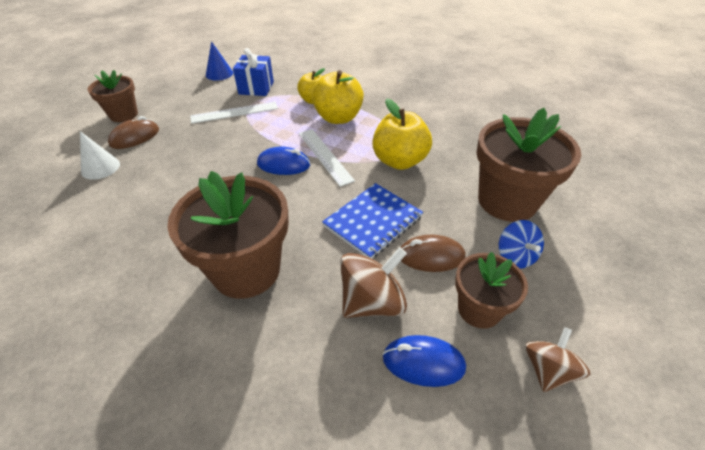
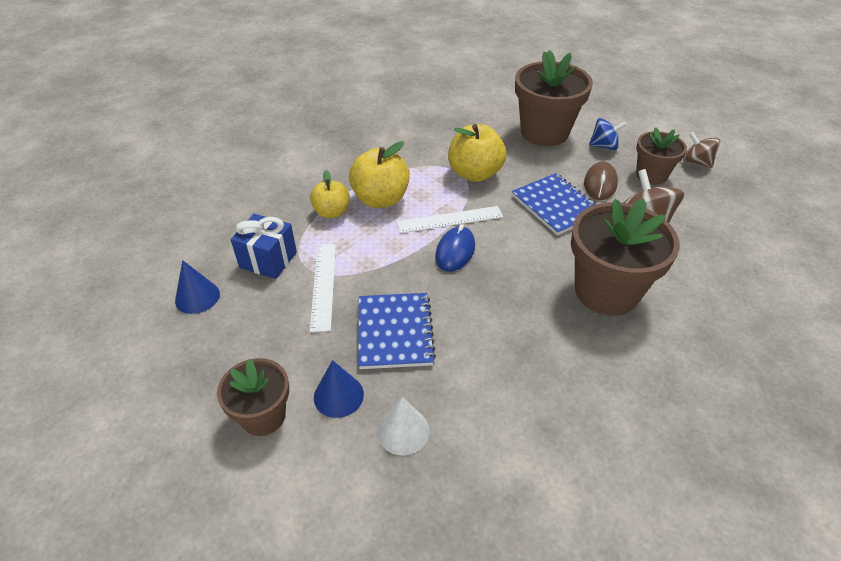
camera: 75 degrees left, 0 degrees up
(135, 137) = (338, 395): brown mouse -> blue cone
(190, 149) = (395, 332): none -> blue notebook
(423, 362) = (694, 209): blue mouse -> none

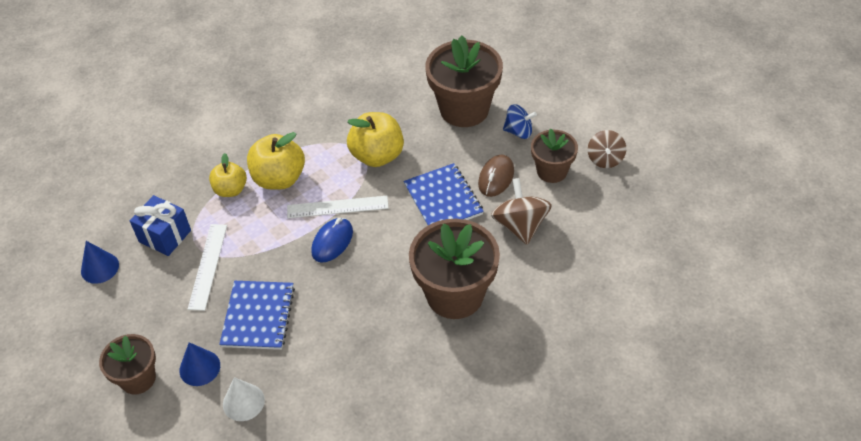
camera: 10 degrees right, 5 degrees up
(696, 162) = (605, 159): brown spinning top -> brown spinning top turned 135 degrees counterclockwise

